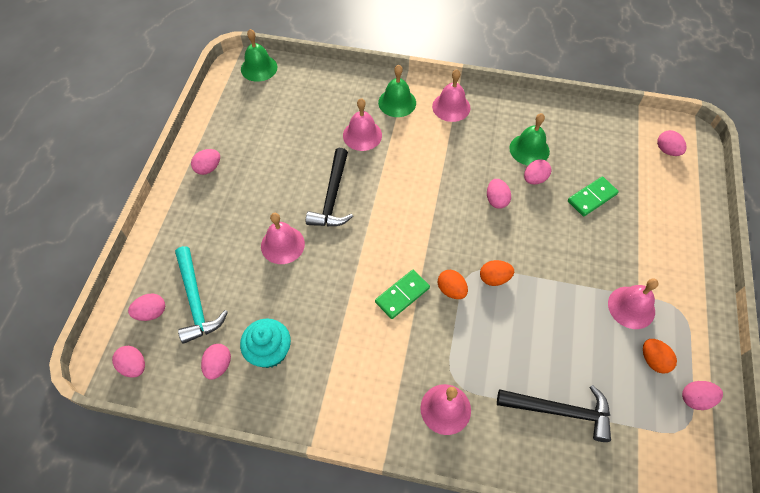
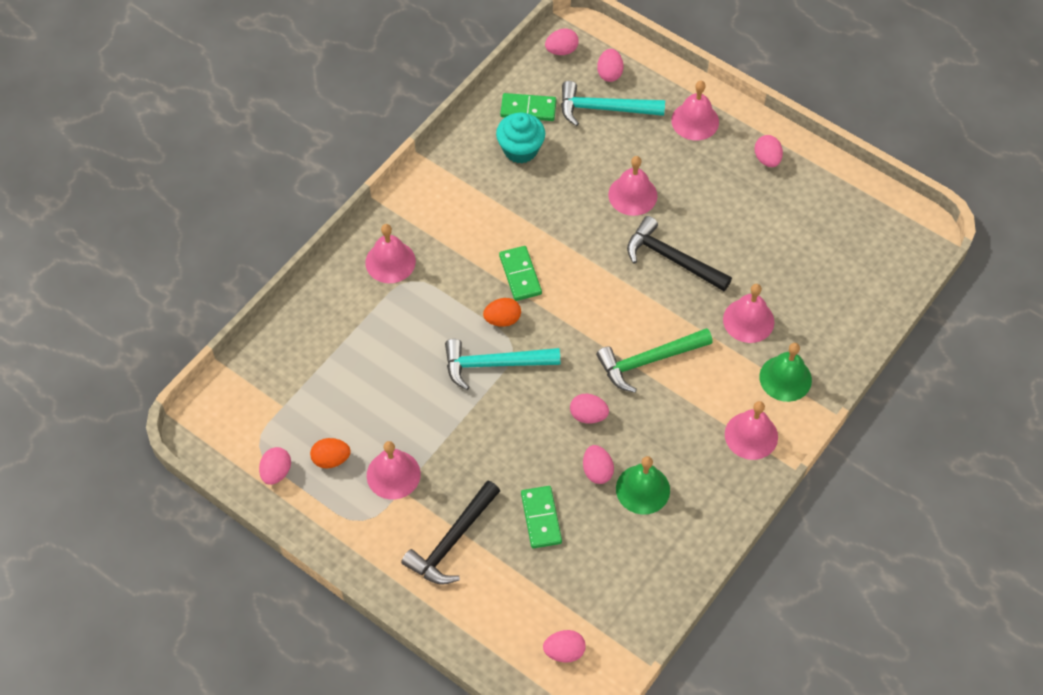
camera: 115 degrees right, 0 degrees up
(186, 228) = (695, 121): none -> pink bell
(218, 365) = (528, 109): pink egg -> green domino
(259, 68) = (910, 251): green bell -> none
(429, 180) = (649, 361): none -> green hammer
(494, 278) = (494, 364): orange egg -> turquoise hammer
(560, 411) = (335, 351): black hammer -> black hammer (452, 541)

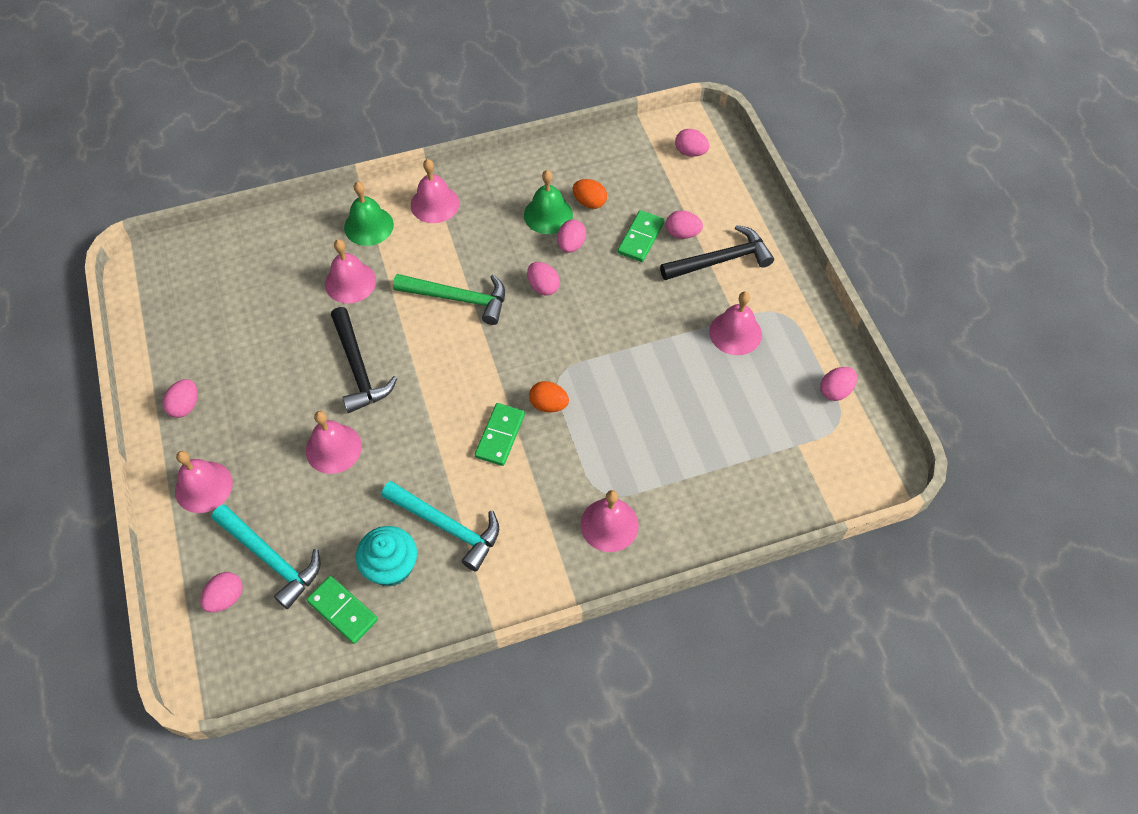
camera: 145 degrees left, 0 degrees up
(331, 459) = (781, 374): orange egg -> orange egg (589, 202)
(494, 364) = (586, 370): turquoise hammer -> turquoise hammer (447, 526)
(561, 50) = (244, 663): pink egg -> pink egg (682, 233)

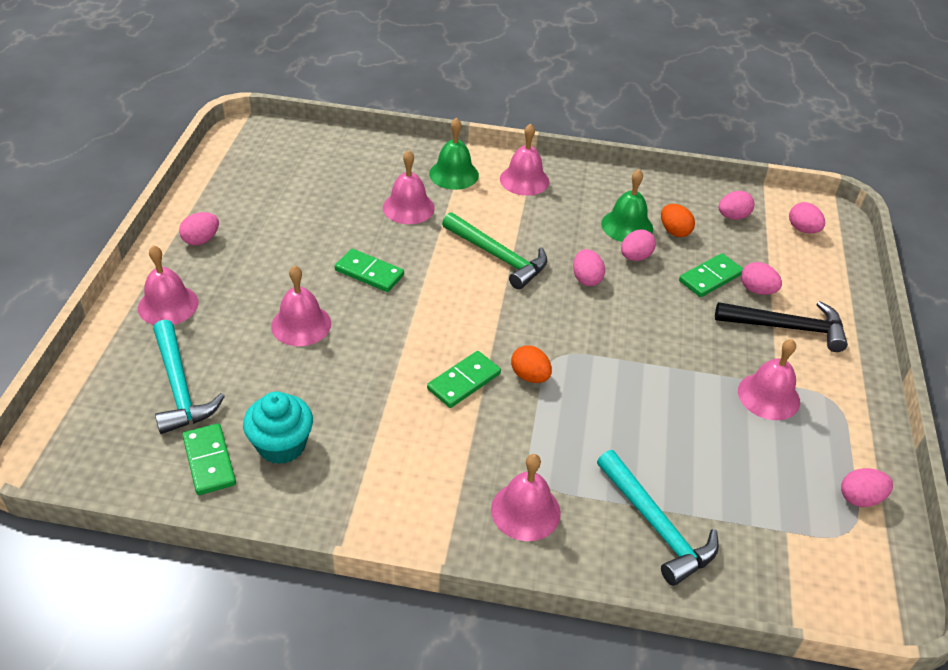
camera: 25 degrees right, 15 degrees down
(226, 598) = (116, 400): pink egg -> pink egg (732, 216)
(358, 368) = (369, 273): black hammer -> green domino
(447, 526) = (359, 435): turquoise hammer -> turquoise hammer (656, 525)

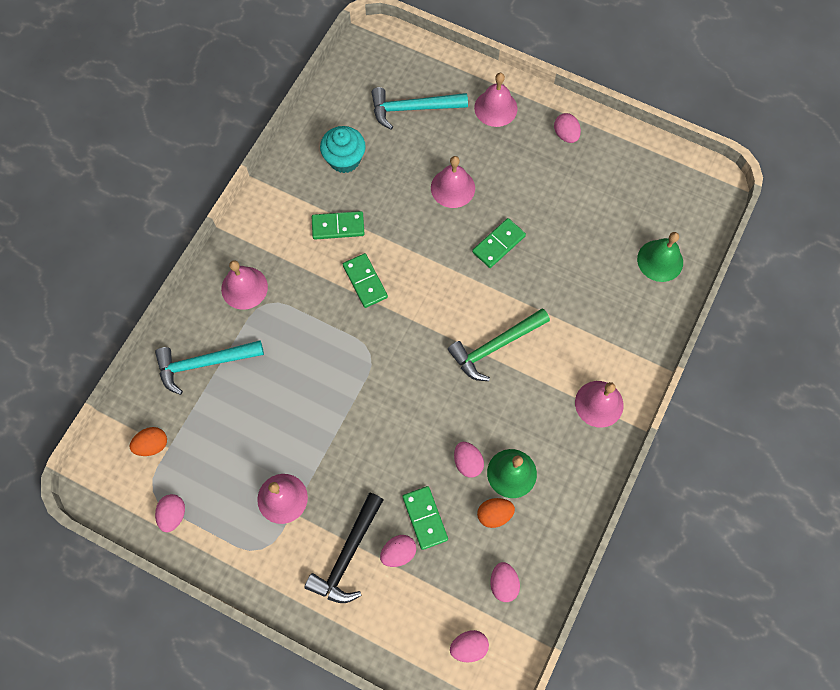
camera: 110 degrees right, 25 degrees up
(209, 461) = (345, 119): green domino -> green domino (338, 227)
(408, 207) = (577, 292): pink bell -> none
(454, 174) = (619, 343): green bell -> green bell (660, 260)
(530, 376) = (356, 328): orange egg -> orange egg (152, 445)
(586, 279) = (450, 409): pink egg -> none

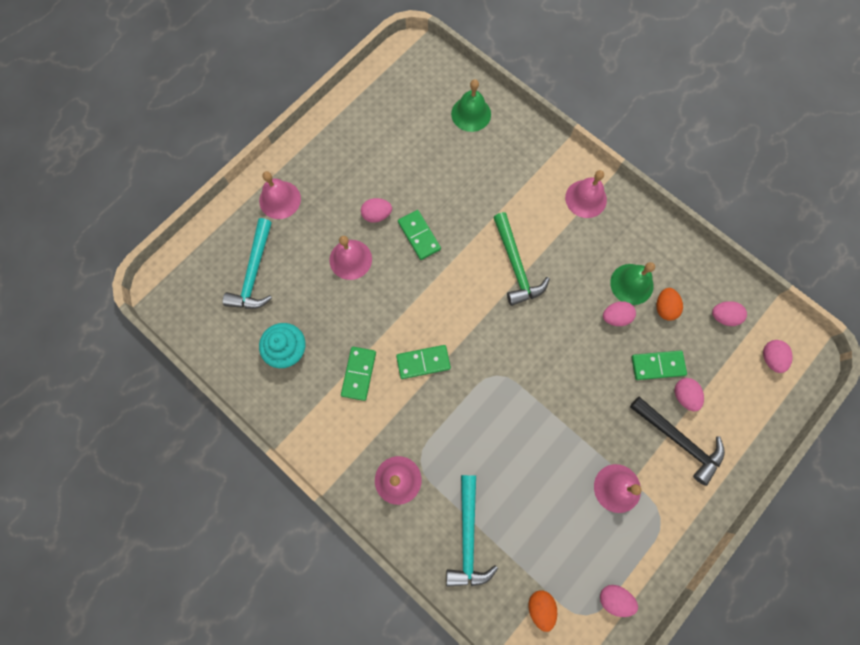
camera: 75 degrees left, 5 degrees up
(565, 135) = (328, 150): pink egg -> pink egg (377, 215)

